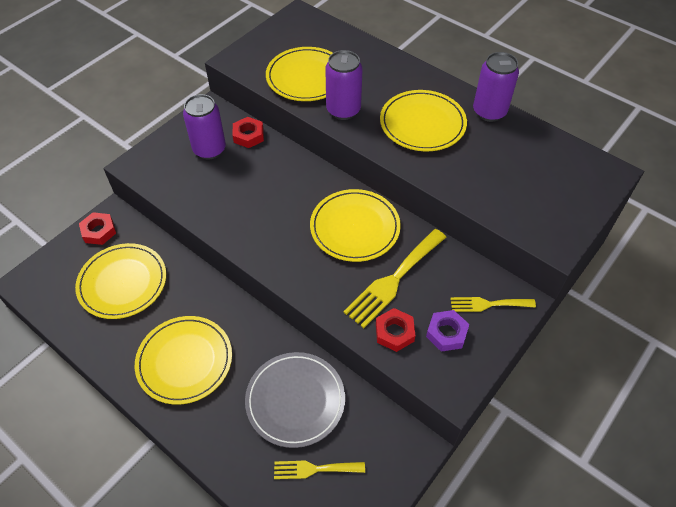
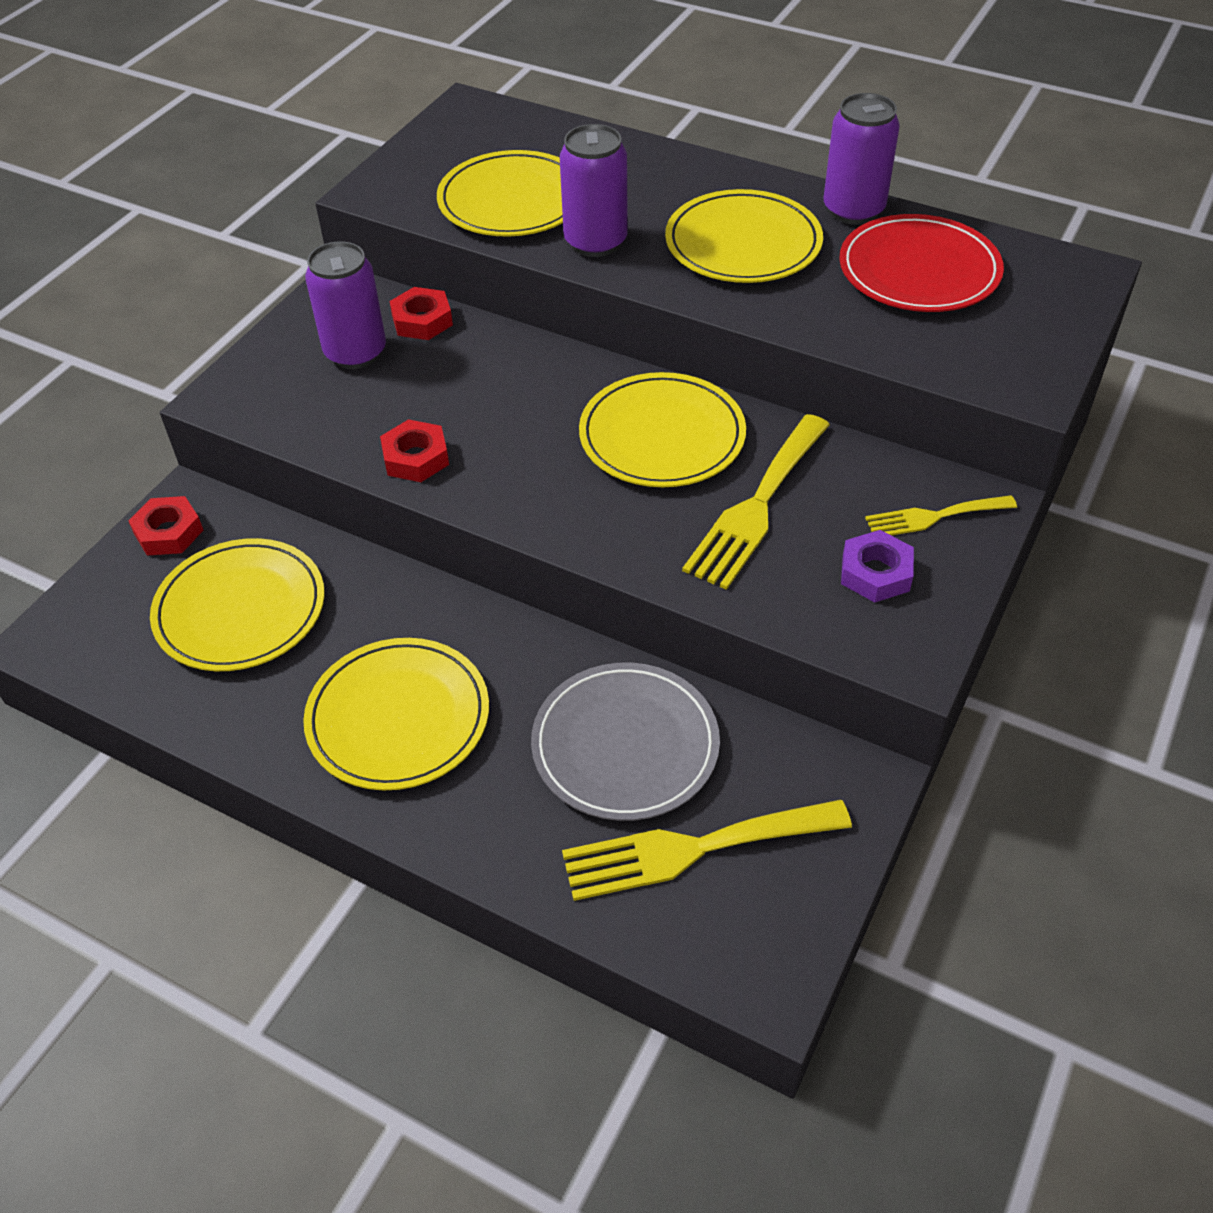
camera: 10 degrees left, 5 degrees down
(314, 469) = (693, 849): yellow fork -> yellow fork, size x1.70
(394, 332) = (784, 587): red nut -> red nut (416, 458)
(515, 156) = (919, 270): none -> red plate

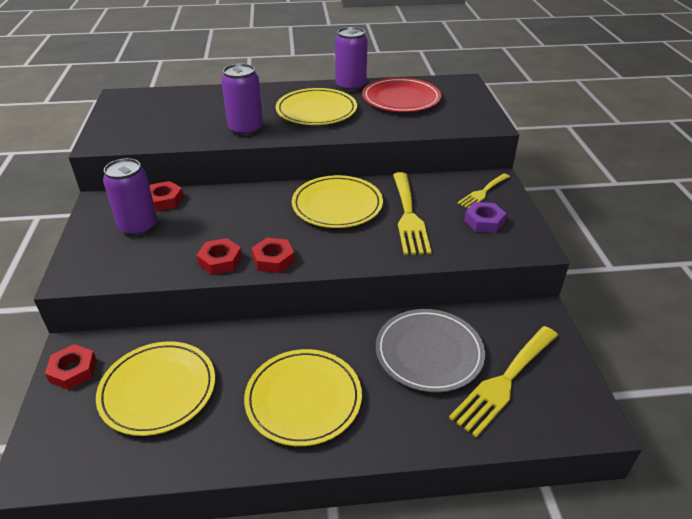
camera: 35 degrees left, 10 degrees down
(487, 489) = (273, 259): none -> red nut
(512, 201) = (185, 125): yellow plate -> none

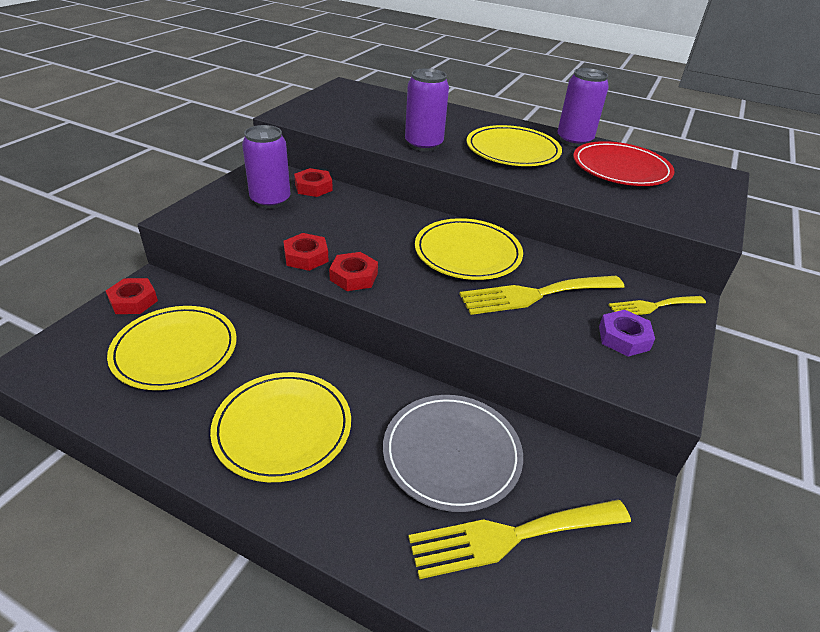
camera: 30 degrees right, 0 degrees up
(409, 216) = (535, 295): yellow fork -> yellow fork turned 45 degrees clockwise

